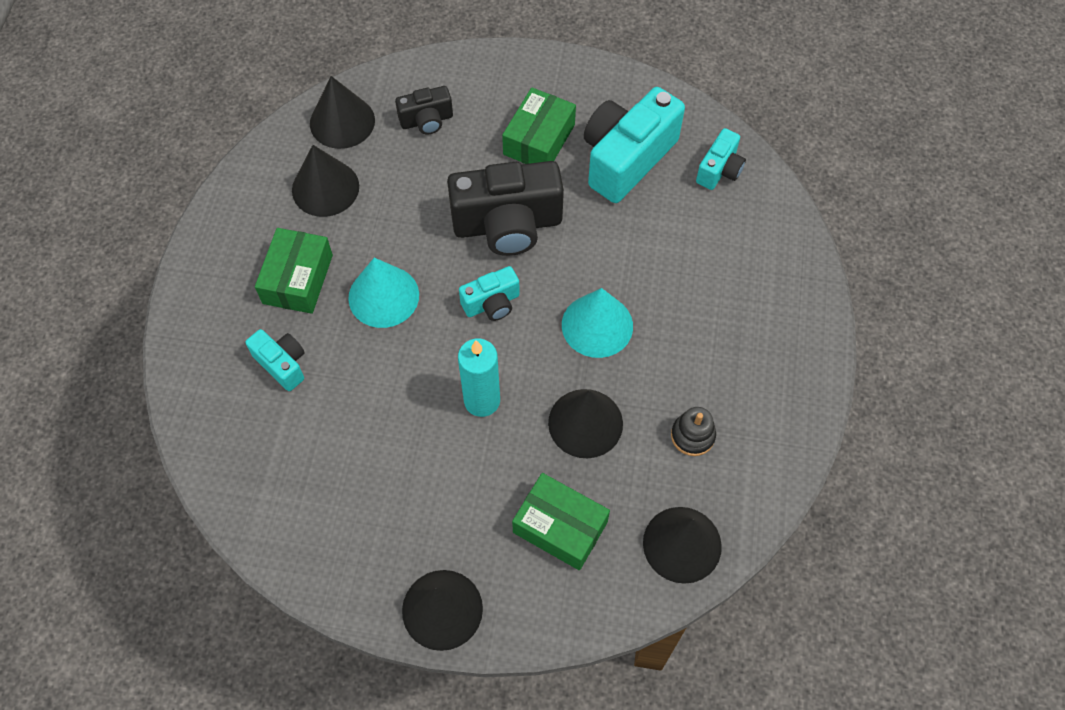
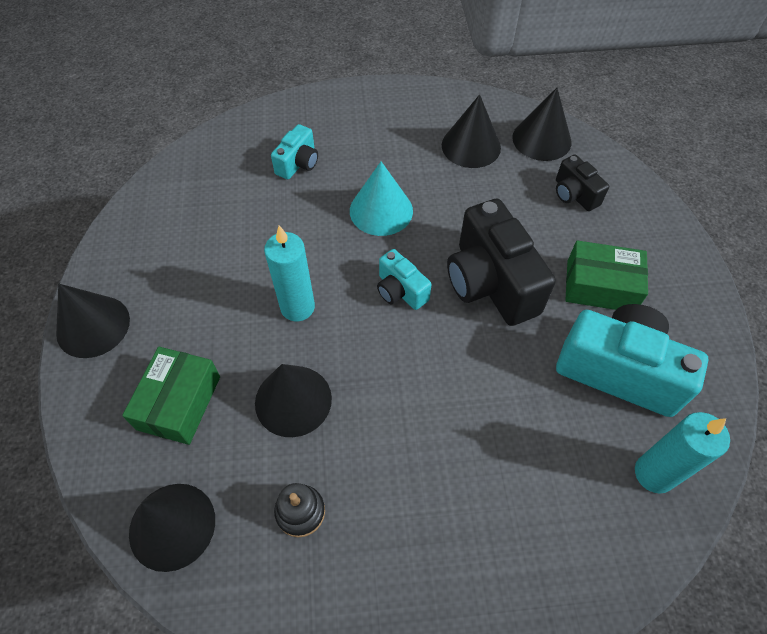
camera: 75 degrees right, 5 degrees down
(297, 279) = (378, 152): green box -> none
(597, 325) = (405, 387): turquoise cone -> none
(719, 170) = (654, 474): turquoise camera -> turquoise candle

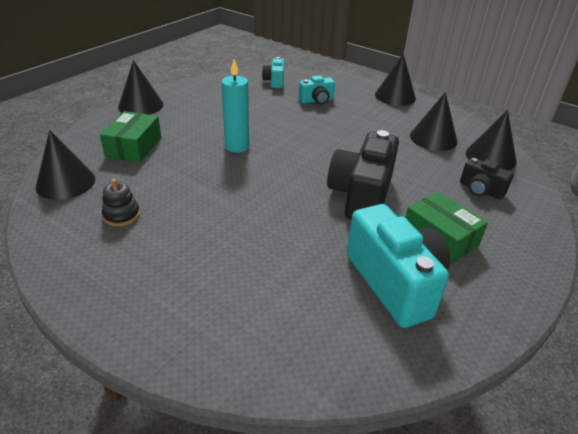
camera: 40 degrees right, 20 degrees down
(179, 402) = (134, 147): green box -> green box turned 45 degrees counterclockwise
(293, 400) = (182, 176): black cone -> black cone (395, 96)
(381, 210) = (337, 136): turquoise cone -> none
(400, 291) = (300, 169): turquoise camera -> turquoise camera (274, 81)
(574, 194) = (480, 190): black camera -> black camera turned 60 degrees counterclockwise
(654, 474) = (347, 347): turquoise candle -> none

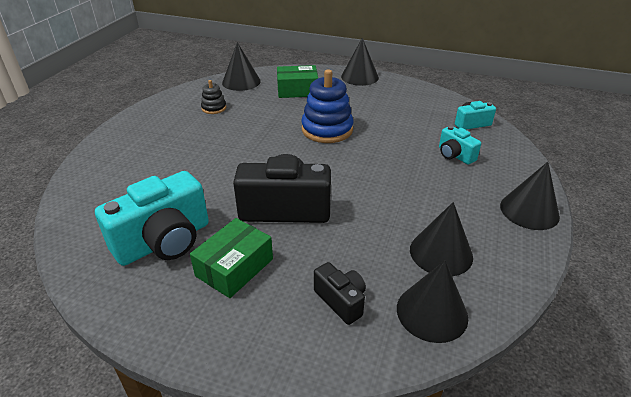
camera: 75 degrees right, 0 degrees up
(237, 146) = (327, 130): turquoise candle -> blue stacking toy
(480, 190) = (341, 301): black camera -> black camera turned 120 degrees clockwise

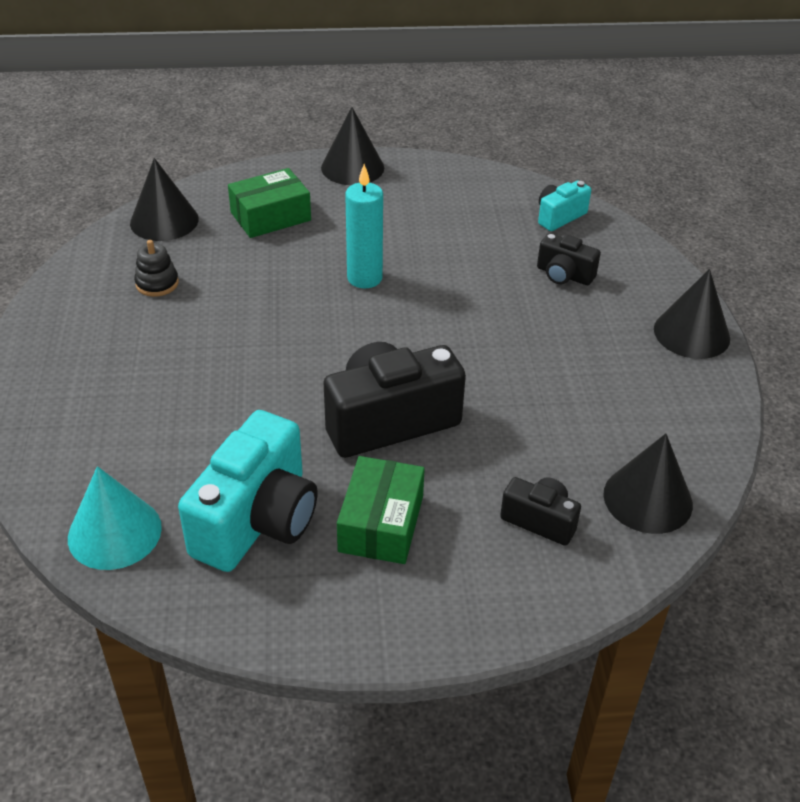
camera: 25 degrees left, 5 degrees up
(85, 223) = (114, 532): none -> turquoise cone
(327, 130) = (364, 278): blue stacking toy -> turquoise candle
(441, 253) = (619, 422): black cone -> none
(455, 155) = (564, 275): turquoise camera -> black camera

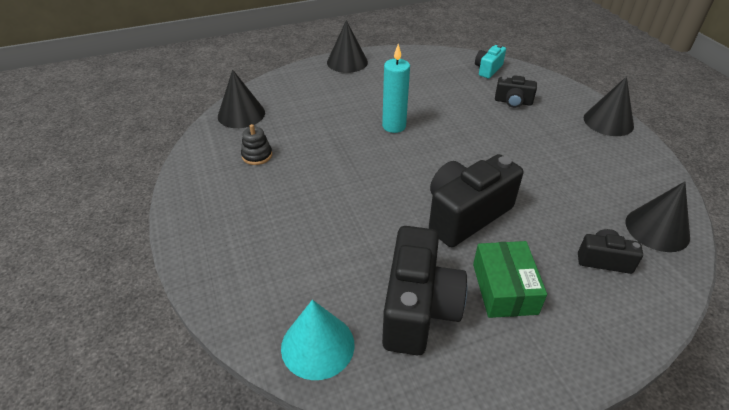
camera: 15 degrees left, 0 degrees up
(257, 520) = (418, 308): turquoise camera -> black camera
(270, 216) = (311, 99): green box -> none

